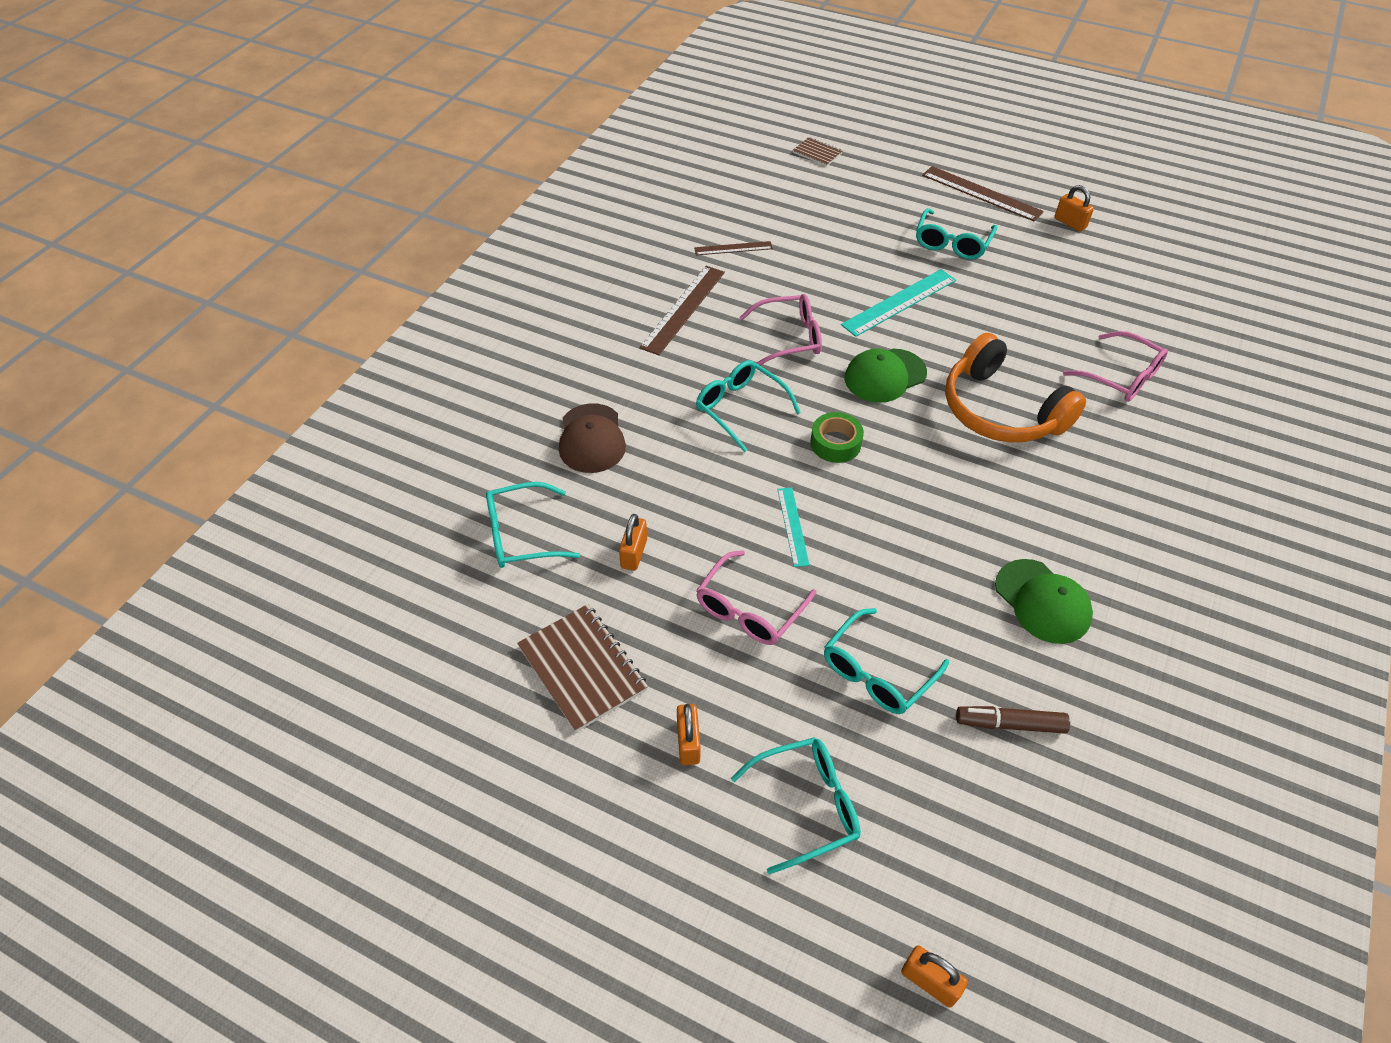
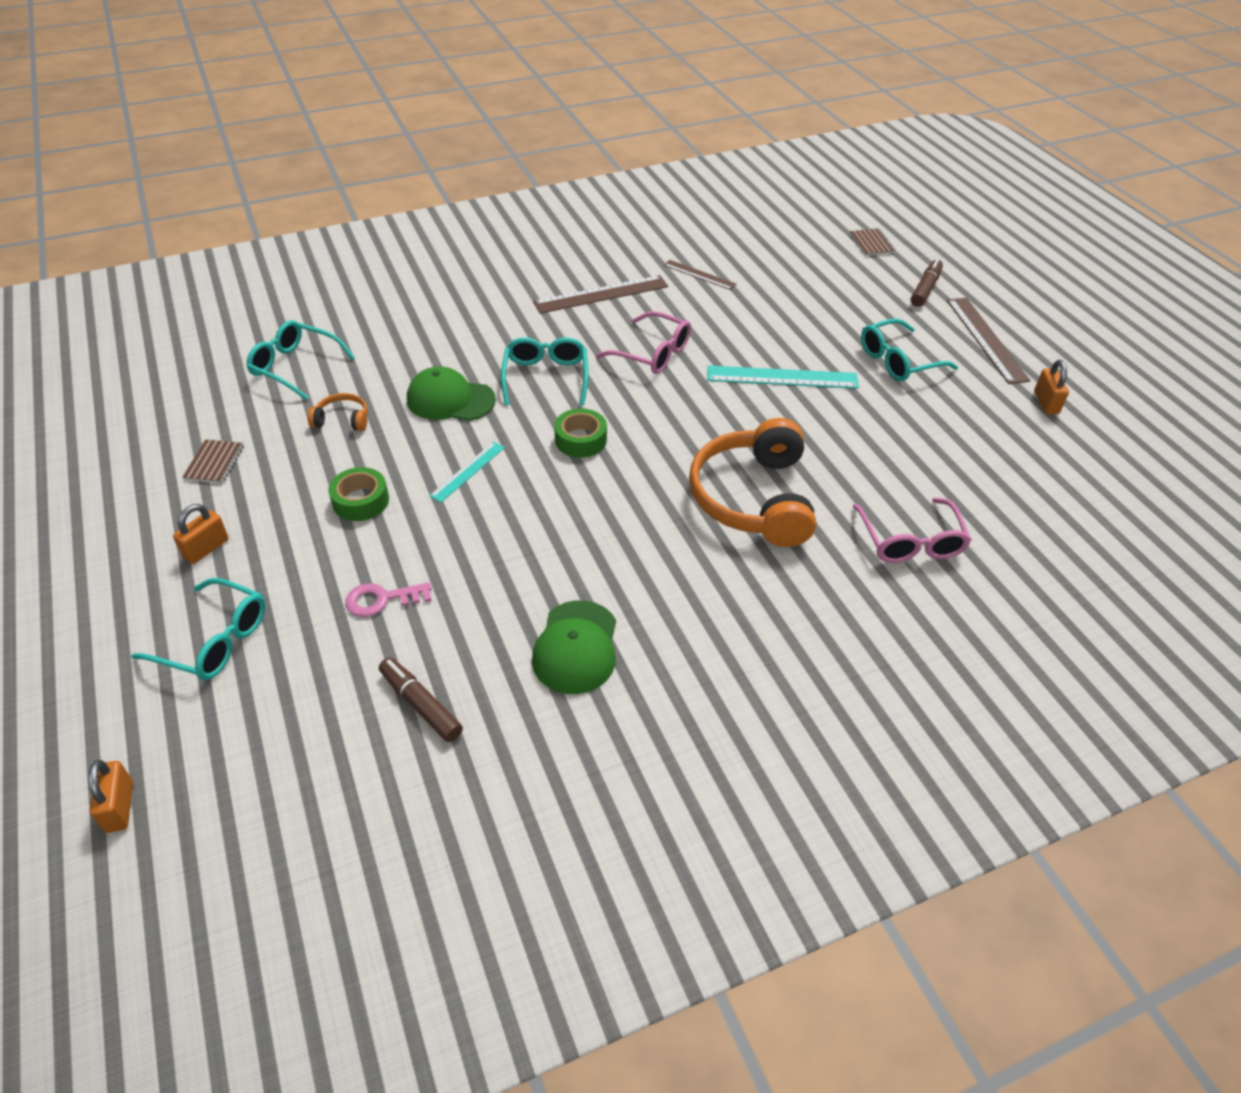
camera: 40 degrees right, 5 degrees down
(582, 668) = (214, 463): brown notebook -> brown notebook, size x0.55
(591, 439) = (419, 338): brown cap -> none
(634, 553) = (342, 420): orange padlock -> orange headphones
(749, 609) = (361, 501): pink glasses -> green tape
(877, 672) = (382, 600): turquoise glasses -> pink key
(885, 376) = (690, 419): green cap -> green cap (450, 400)
(897, 173) = (925, 289): none -> brown marker

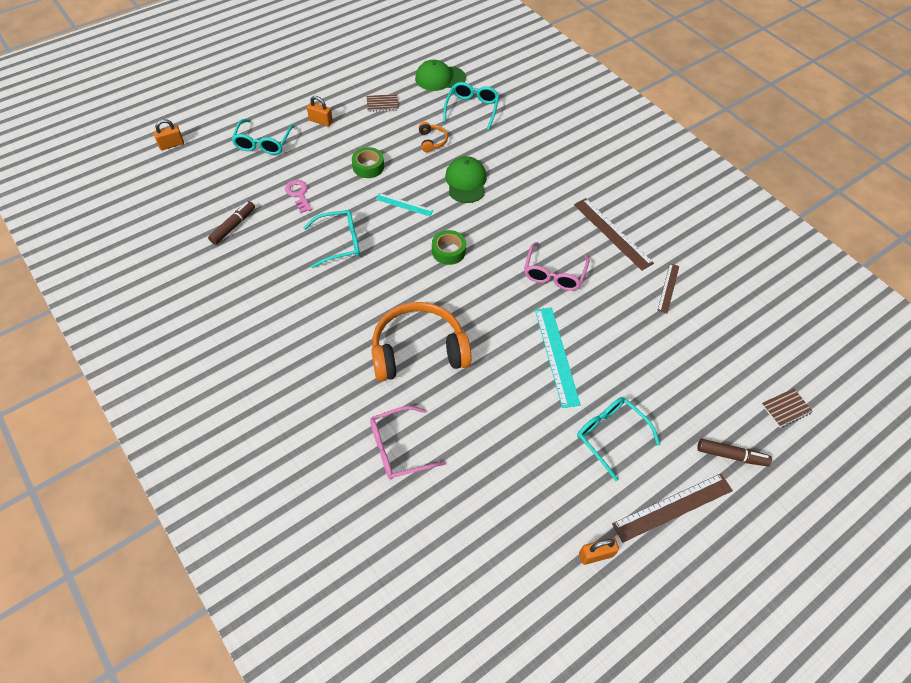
camera: 75 degrees right, 10 degrees up
(546, 377) = (505, 222): turquoise glasses -> turquoise glasses (339, 243)
(576, 647) = (278, 280): green cap -> green cap (440, 78)

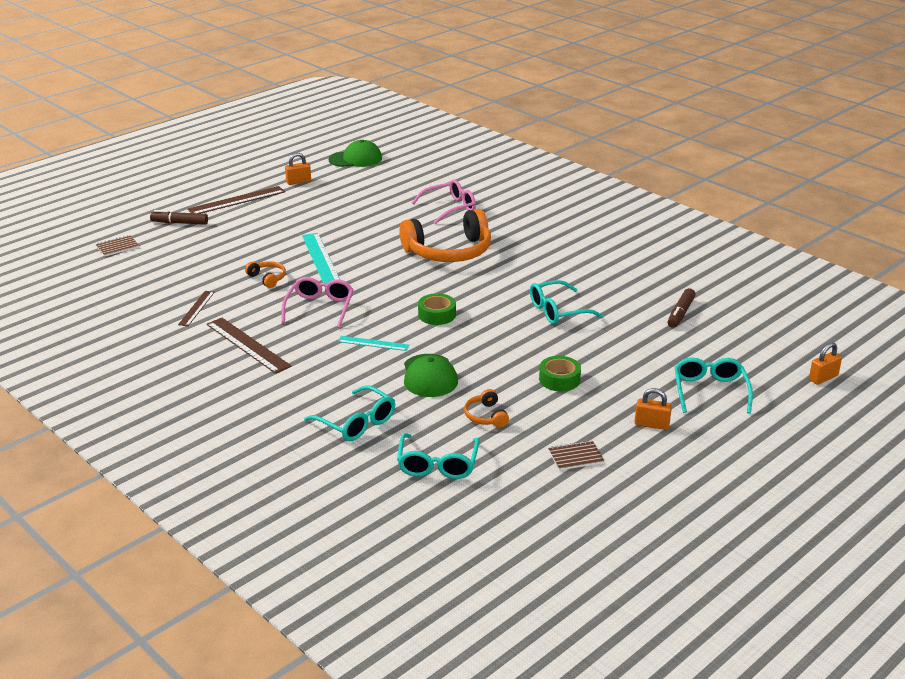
camera: 175 degrees right, 25 degrees down
(298, 194) = (628, 345): pink key -> none
(404, 205) = (499, 348): turquoise ruler -> turquoise ruler (373, 343)
(440, 78) = (500, 507): green cap -> green cap (355, 159)
(608, 327) = (267, 278): none -> orange headphones
(610, 435) = (278, 224): turquoise glasses -> turquoise glasses (356, 423)

